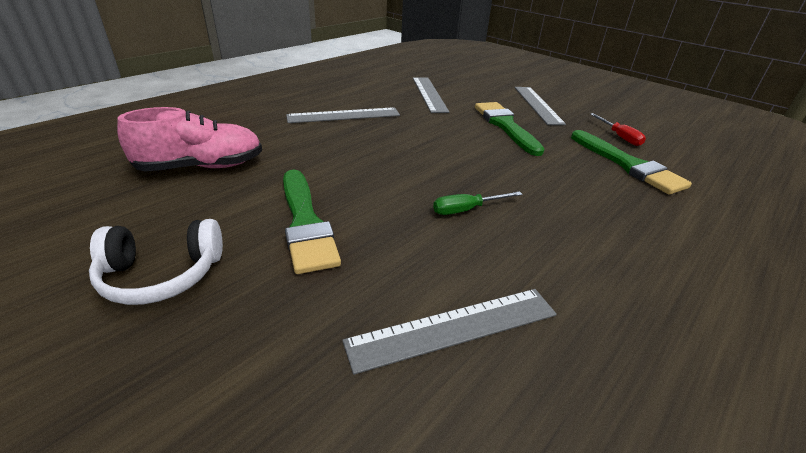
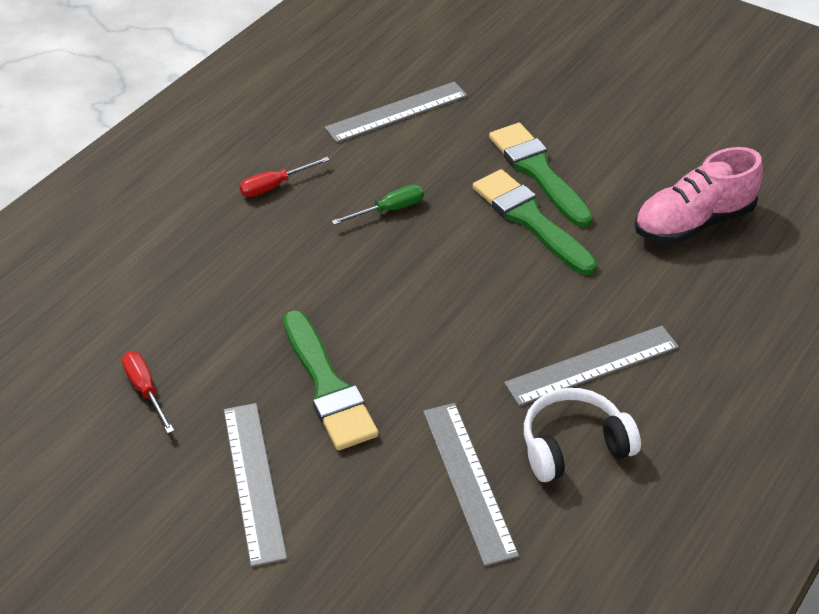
camera: 175 degrees right, 10 degrees up
(162, 275) = (615, 116): white headphones -> white headphones (574, 445)
(592, 247) = (274, 186): none -> red screwdriver
(628, 165) = (172, 317): green brush -> green brush (530, 219)

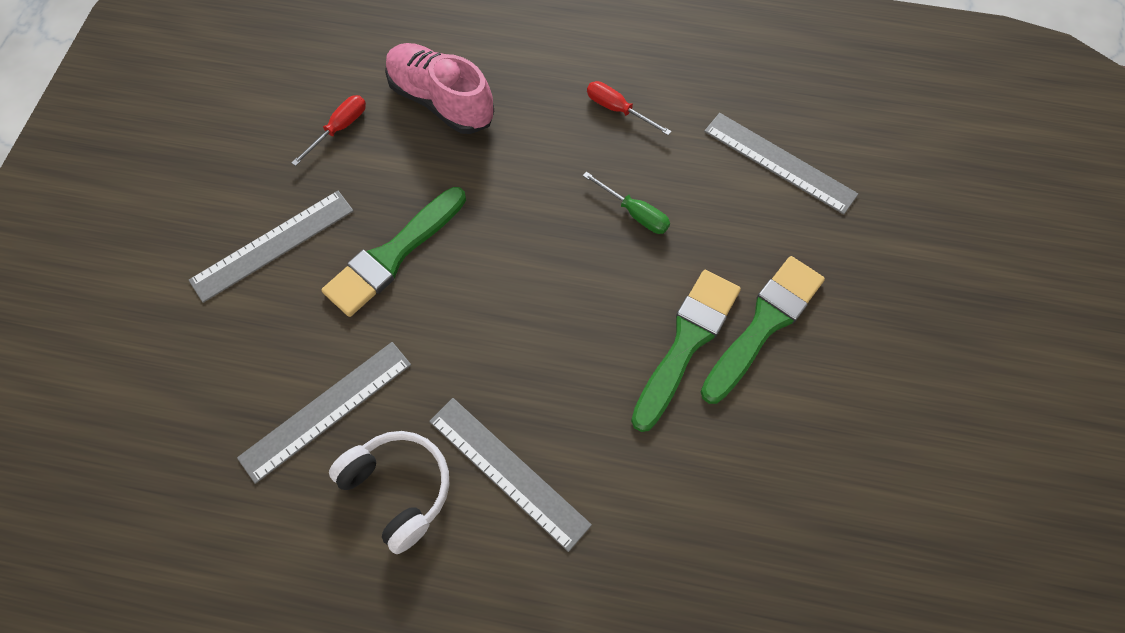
camera: 65 degrees right, 20 degrees up
(693, 222) = (770, 512): pink shoe -> pink shoe (441, 101)

